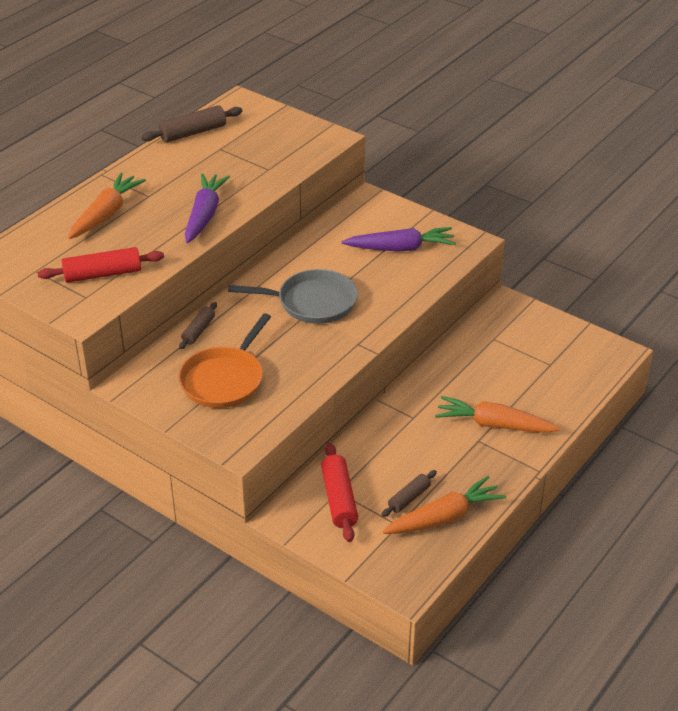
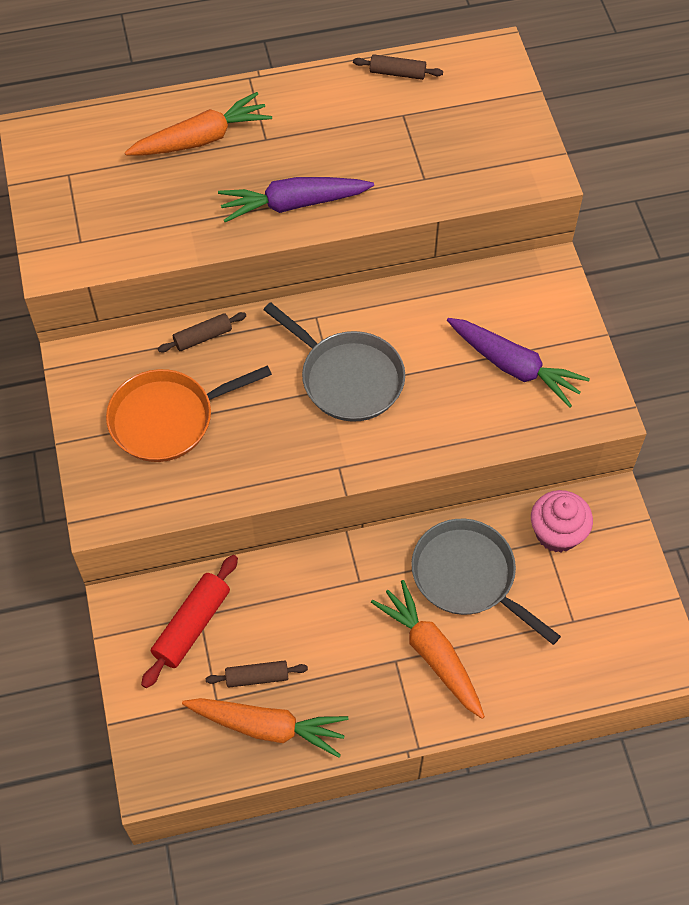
camera: 40 degrees right, 20 degrees up
(102, 274) = (122, 221): red rolling pin -> none
(193, 133) = (397, 73): brown rolling pin -> brown rolling pin, size x0.62
(204, 215) = (294, 204): purple carrot -> purple carrot turned 150 degrees counterclockwise
(471, 379) = (468, 576): none -> grey pan
(495, 332) = (557, 533): none -> pink cupcake

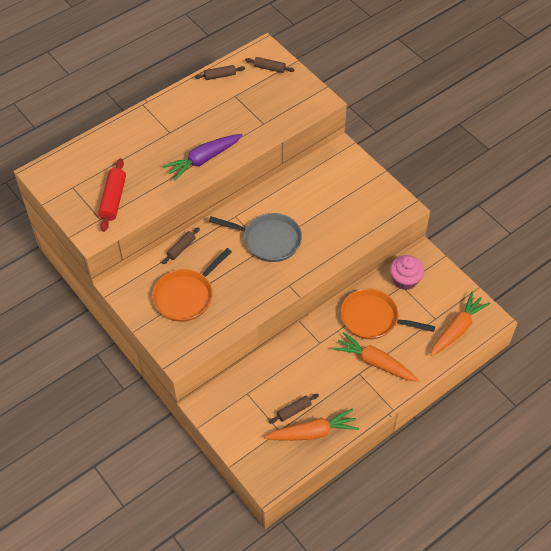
camera: 25 degrees left, 5 degrees down
(191, 625) = (245, 400): red rolling pin -> red rolling pin (113, 199)
(201, 139) = (135, 144): orange carrot -> orange carrot (457, 329)
(468, 576) = (373, 318): grey pan -> orange pan
(485, 88) = (269, 68): none -> brown rolling pin
(513, 366) = (349, 203): purple carrot -> none

